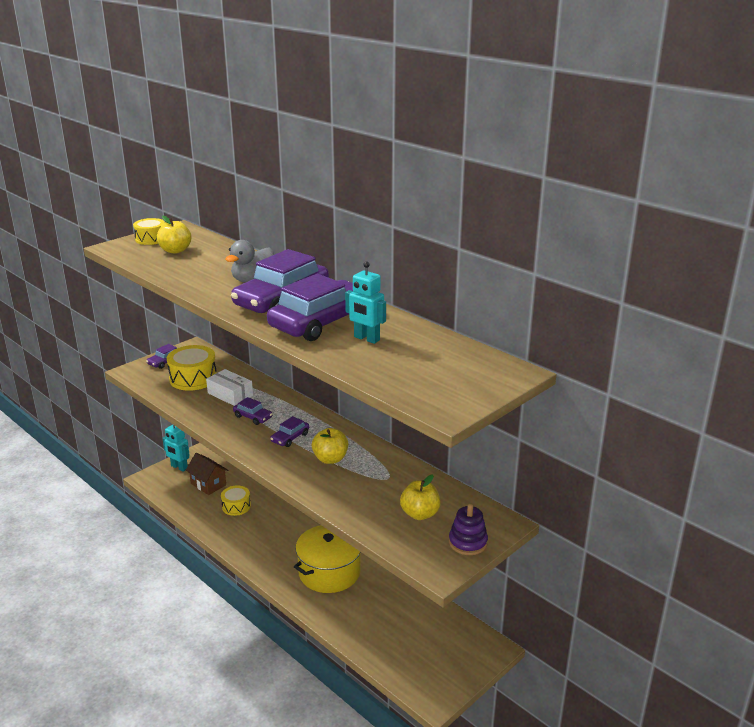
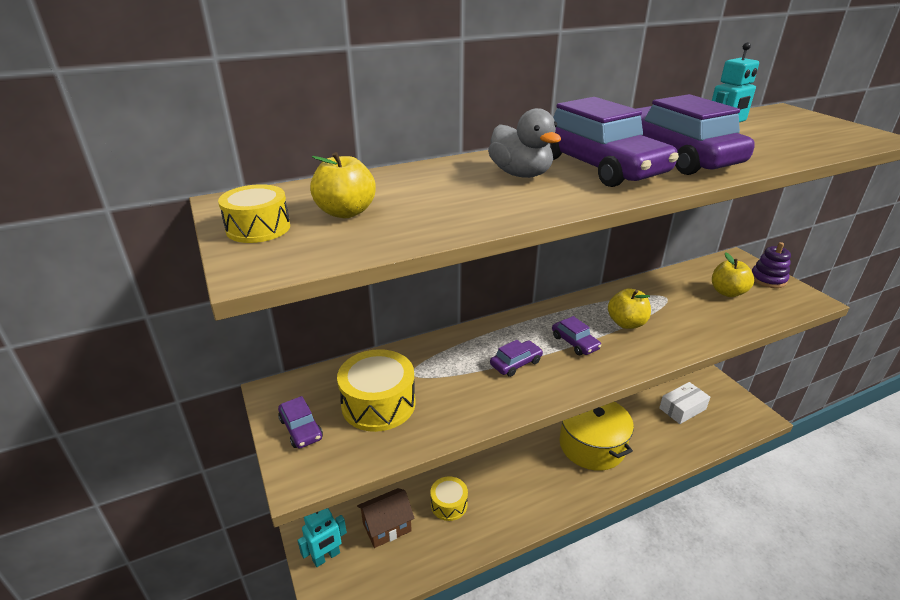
camera: 70 degrees left, 5 degrees up
(230, 394) = (447, 374): white box -> white box (682, 408)

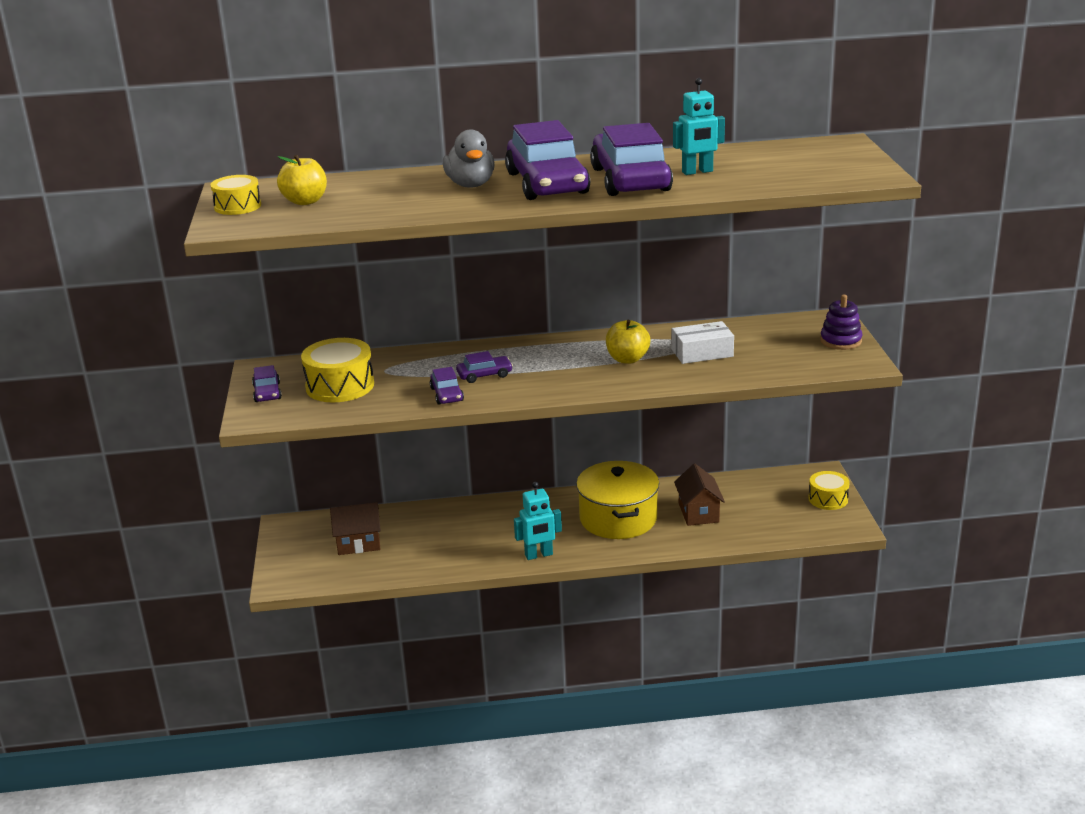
camera: 20 degrees right, 5 degrees down
(326, 557) = (291, 553): turquoise robot -> turquoise robot (539, 555)
(449, 504) = (429, 538): yellow drum -> yellow drum (828, 499)
(575, 342) = (557, 367): purple car -> purple car (447, 394)
(647, 426) = (698, 513): none -> brown house
(682, 408) = (758, 504): white box -> white box (702, 353)
(727, 292) = (774, 347): yellow apple -> none

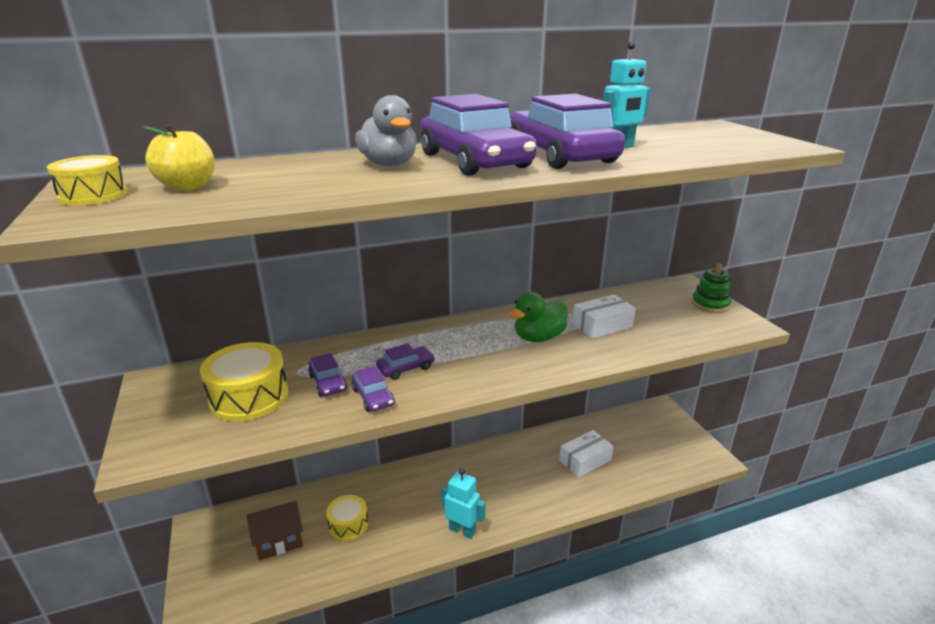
camera: 15 degrees left, 0 degrees up
(267, 392) = (162, 414): purple car -> purple car (328, 383)
(539, 555) = (462, 530): turquoise robot -> turquoise robot turned 120 degrees counterclockwise
(618, 518) = (519, 475): yellow pot -> none
(627, 359) = (538, 338): yellow apple -> green duck
(698, 513) = (585, 460): brown house -> white box
(828, 499) = (680, 433): yellow drum -> yellow drum (348, 524)
(840, 341) = (710, 304): purple stacking toy -> green stacking toy

